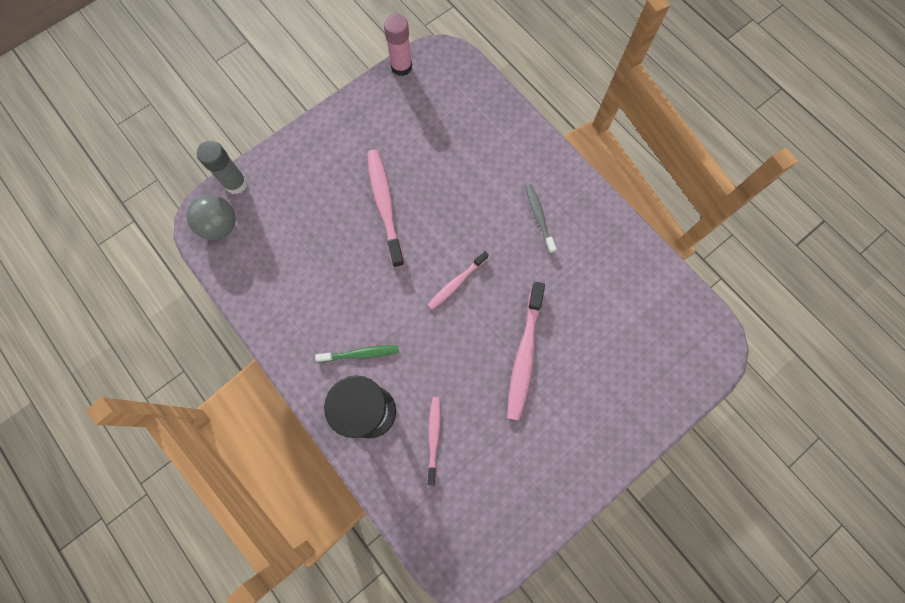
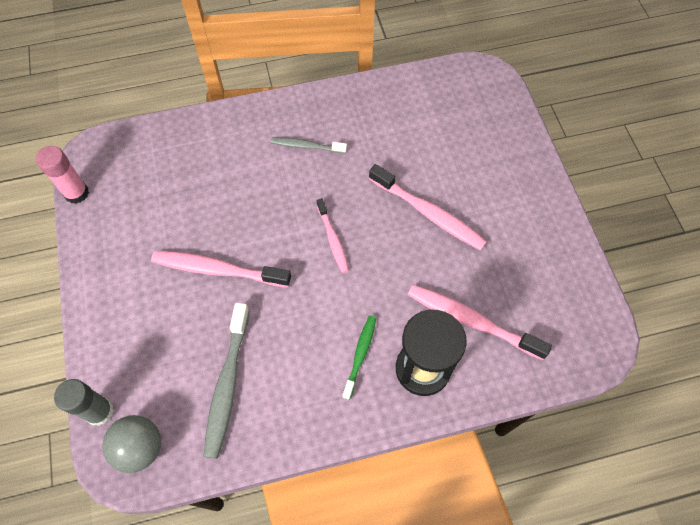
camera: 65 degrees left, 10 degrees down
(292, 262) = (227, 385): none -> grey toothbrush
(434, 437) = (471, 321): pink toothbrush -> pink toothbrush, size x1.69

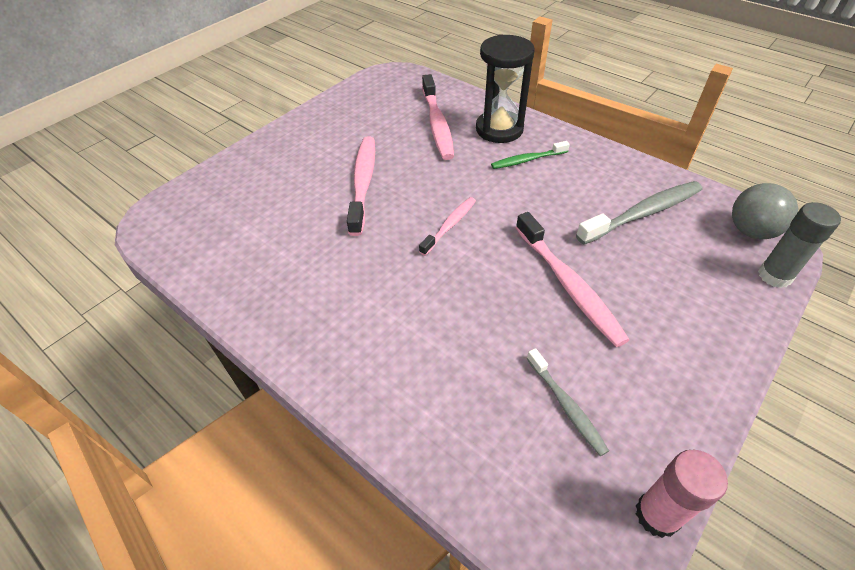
camera: 125 degrees left, 15 degrees down
(306, 146) = (360, 307): grey toothbrush -> grey toothbrush (566, 406)

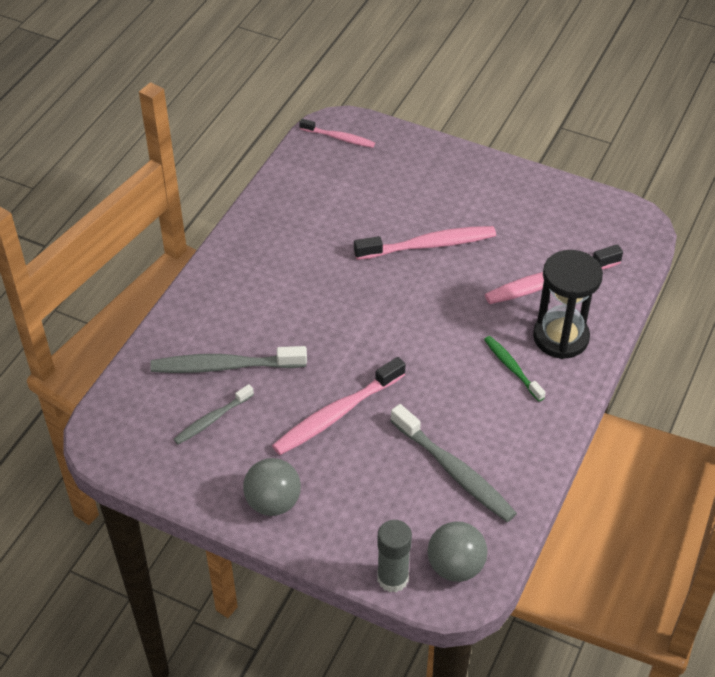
camera: 75 degrees right, 0 degrees up
(450, 225) = (389, 320): pink toothbrush -> pink toothbrush (339, 138)
(482, 380) = (224, 366): none -> grey toothbrush
(657, 515) = (137, 474): pink glue stick -> none
(691, 360) = (273, 502): none -> grey ball

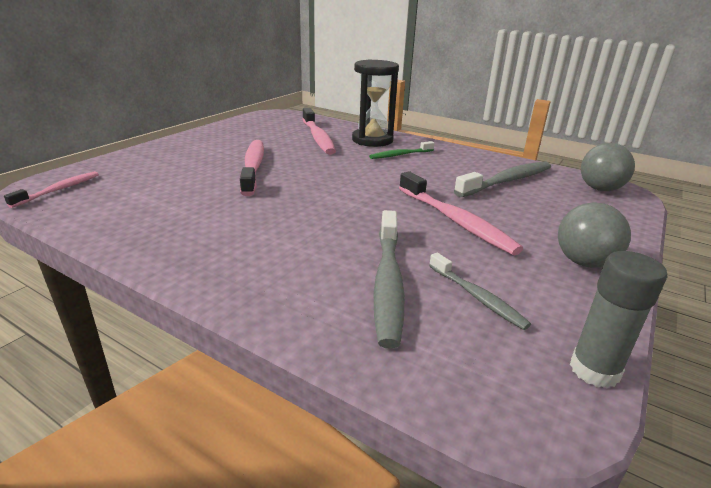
camera: 85 degrees left, 20 degrees down
(392, 578) = (631, 212): grey glue stick -> grey glue stick (594, 370)

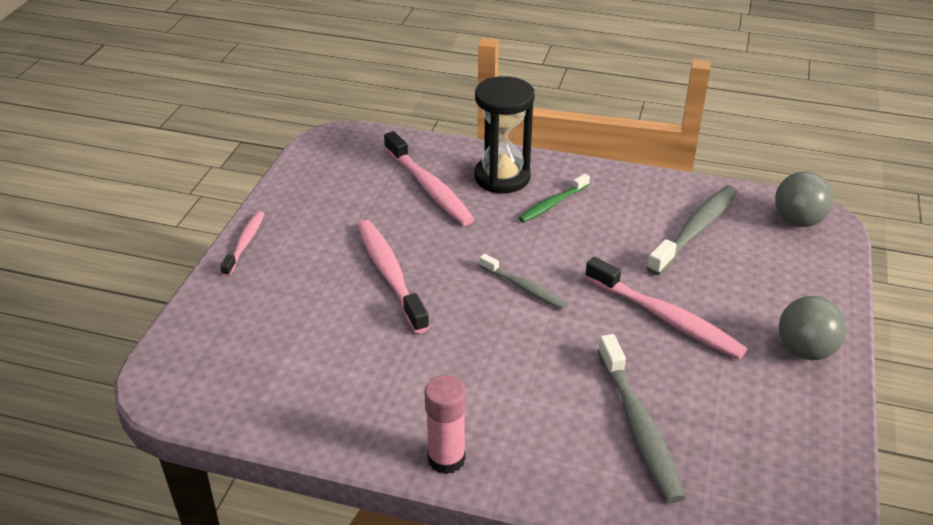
camera: 15 degrees left, 10 degrees up
(59, 190) = (192, 378): pink toothbrush -> pink toothbrush (245, 243)
(193, 268) = (446, 459): none -> pink glue stick
(477, 297) = (724, 423): grey toothbrush -> grey toothbrush (524, 288)
(594, 370) = (837, 478): grey glue stick -> none

